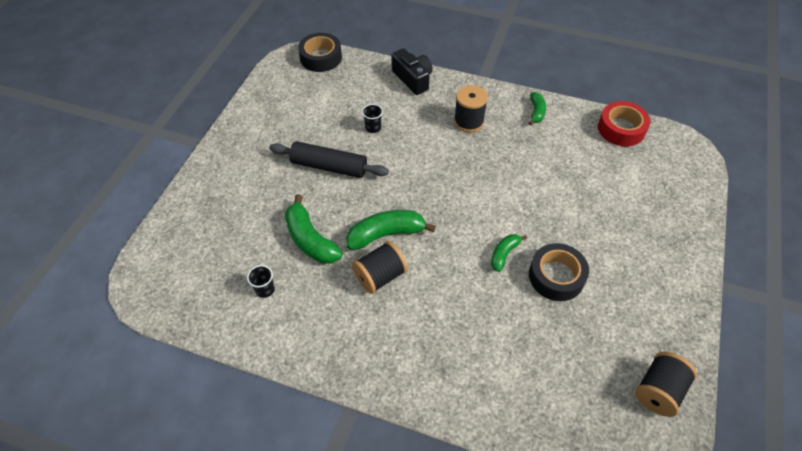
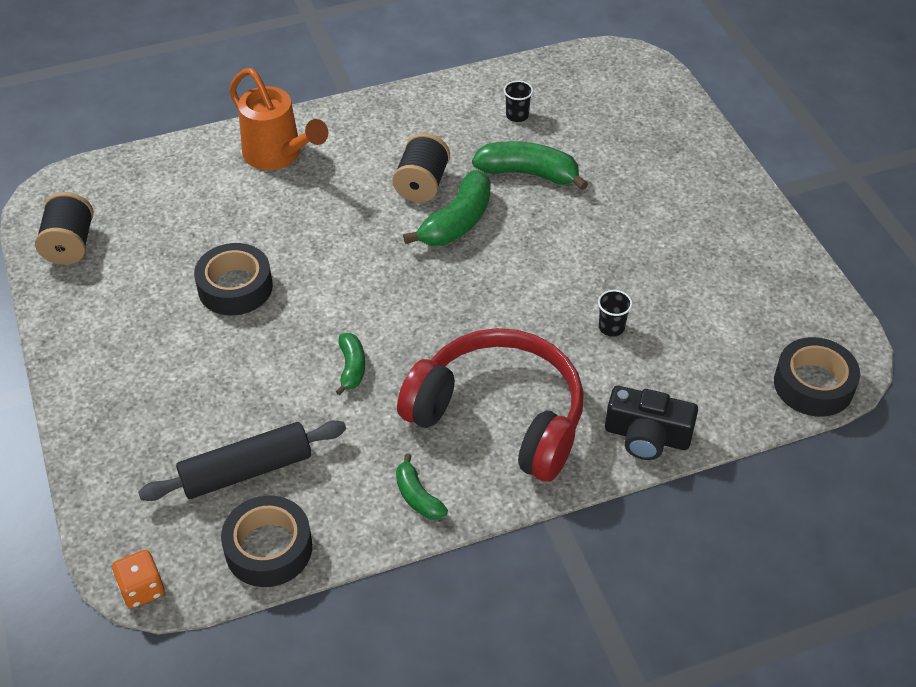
camera: 140 degrees right, 5 degrees down
(329, 166) = (602, 250): black rolling pin -> black rolling pin (246, 471)
(454, 373) = (278, 155): none -> orange watering can
(469, 121) = (499, 416): black spool -> red headphones
(504, 254) = (310, 276): green banana -> green banana (351, 367)
(621, 129) = (268, 548): red tape -> black tape
(692, 145) = (142, 589): none -> orange dice

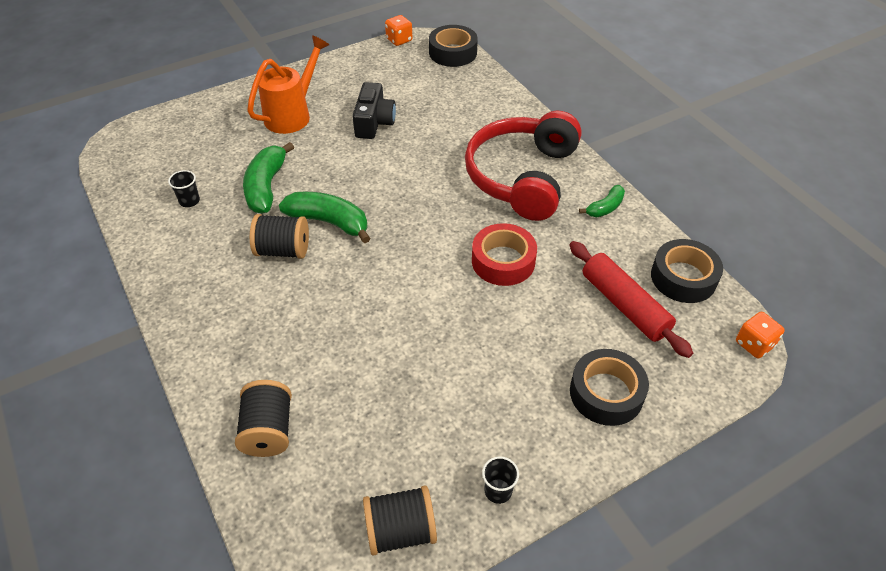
camera: 100 degrees left, 0 degrees up
(201, 169) = (268, 431): none -> black spool
(235, 287) = (433, 359): black tape -> black tape (606, 393)
(246, 471) = (624, 305): black rolling pin -> red rolling pin
(278, 155) = (244, 366): orange watering can -> orange watering can (292, 114)
(351, 367) = (503, 261): green banana -> red tape
(611, 327) = (426, 132): black cup -> black cup (498, 491)
(647, 436) = (515, 112): black camera -> black camera (374, 122)
(850, 323) = (399, 40): none -> orange dice

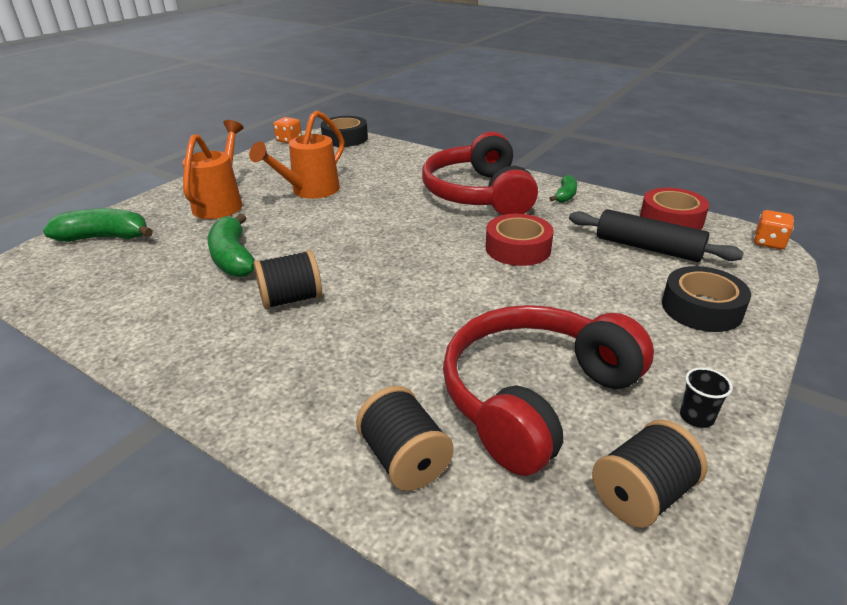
camera: 25 degrees left, 15 degrees down
(189, 201) = (148, 290): black cup -> none
(329, 222) = (323, 266): green banana -> green banana (104, 237)
(374, 122) = (310, 191): black camera -> orange watering can
(393, 420) = (535, 397): none -> red headphones
(624, 305) = (648, 248): red rolling pin -> black rolling pin
(683, 277) = (671, 219): black tape -> red tape

